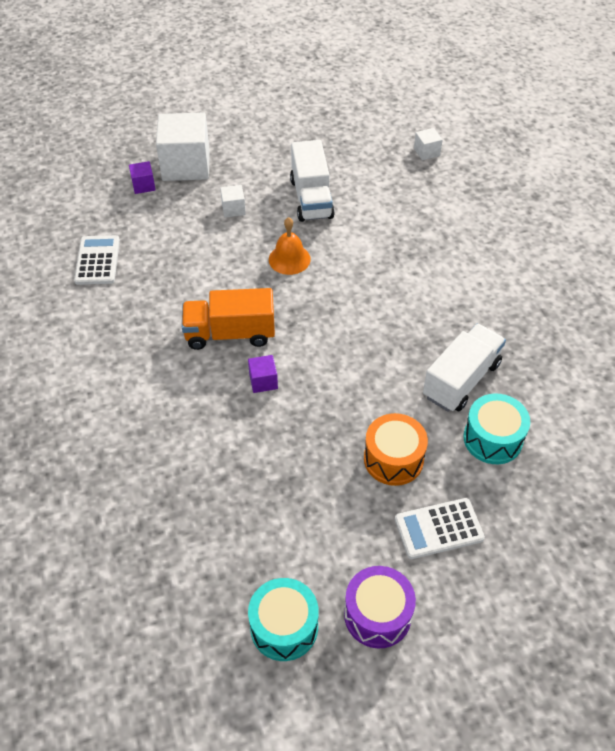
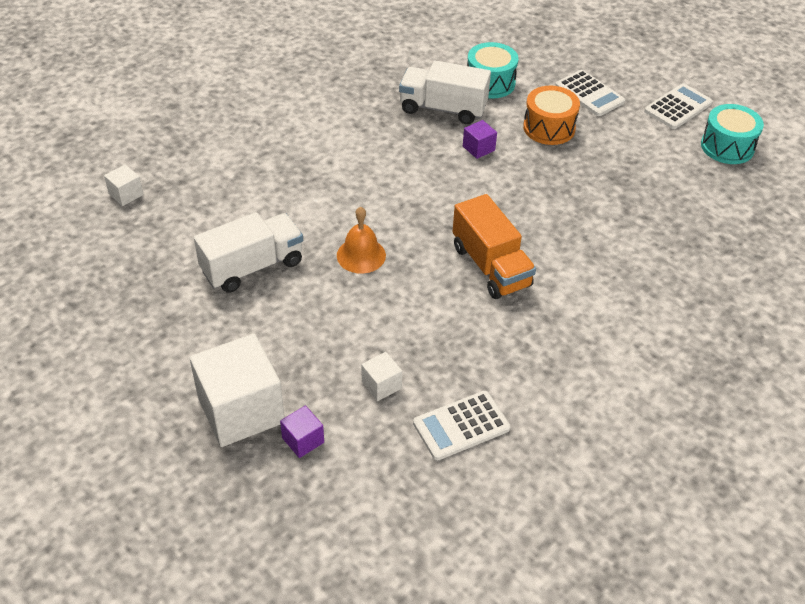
camera: 115 degrees left, 5 degrees down
(233, 209) = (304, 330): white cube -> white cube (381, 385)
(263, 381) = (530, 224): purple cube -> purple cube (478, 148)
(377, 615) = (678, 107): purple drum -> white calculator

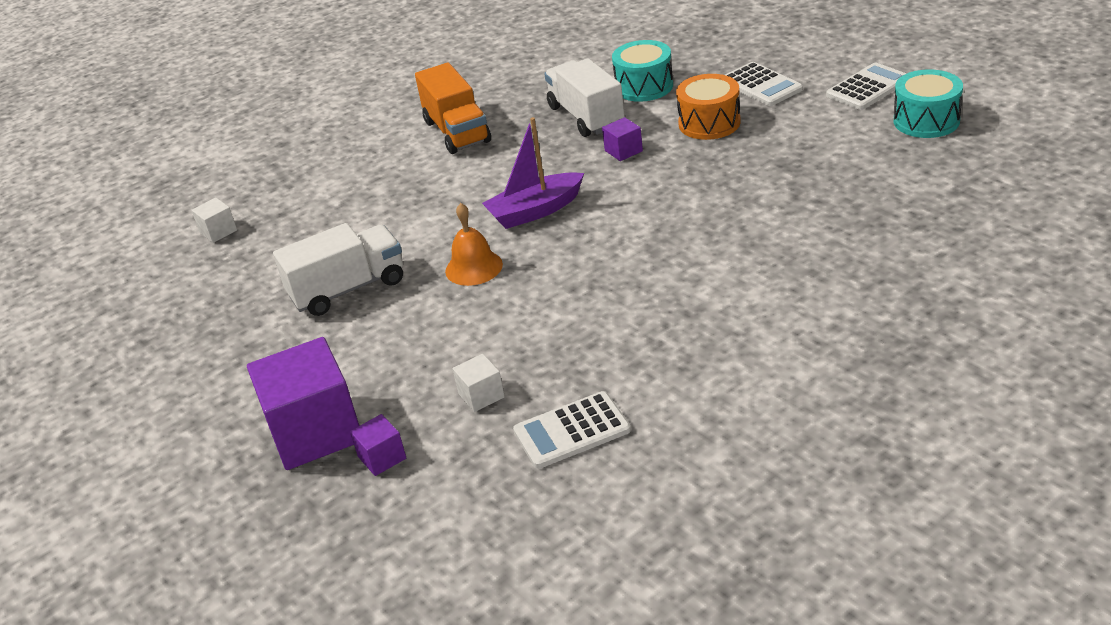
camera: 10 degrees right, 10 degrees down
(241, 410) = (315, 432): white cube -> purple cube
(408, 202) = (535, 211): none -> purple boat
(443, 109) = (586, 117): white truck -> white truck turned 45 degrees clockwise
(490, 266) = (625, 266): orange truck -> orange truck (457, 132)

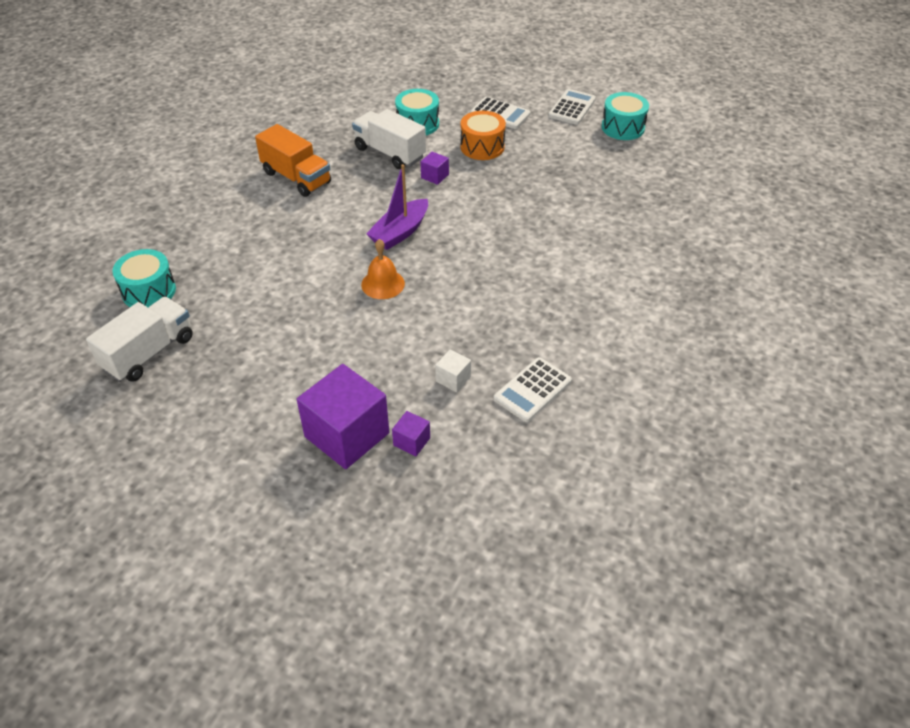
camera: 30 degrees left, 10 degrees up
(218, 231) = (149, 291): white cube -> turquoise drum
(348, 289) = (295, 319): white truck -> white truck (149, 353)

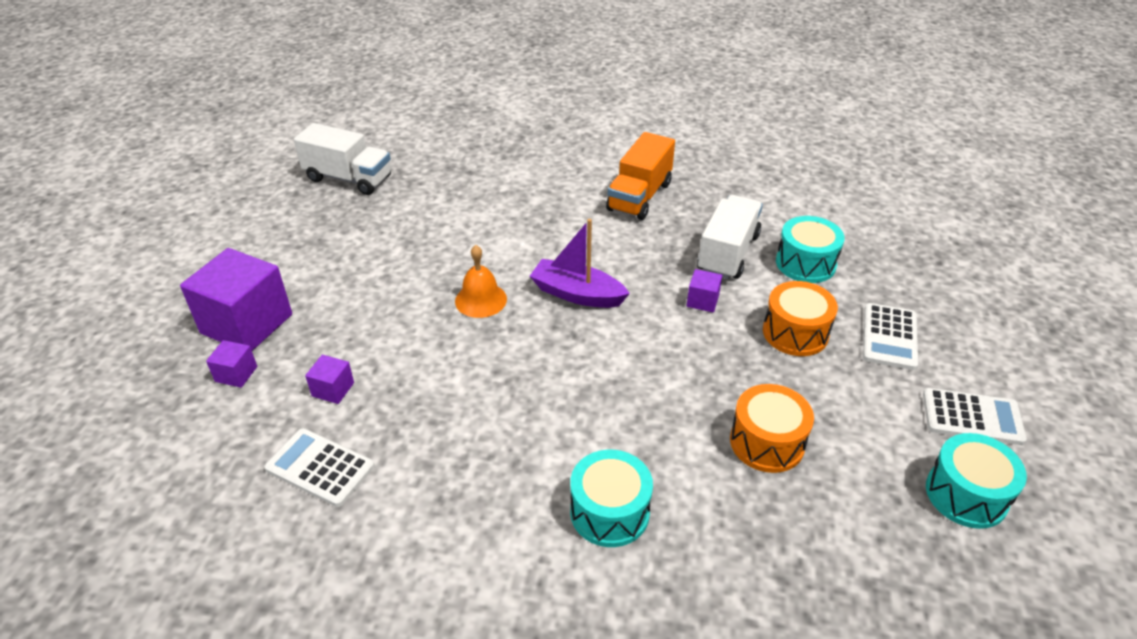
camera: 75 degrees right, 5 degrees down
(149, 291) = (429, 156): turquoise drum -> turquoise drum (609, 512)
(453, 379) = (333, 389): white cube -> purple cube
(569, 182) = (767, 442): none -> orange drum

